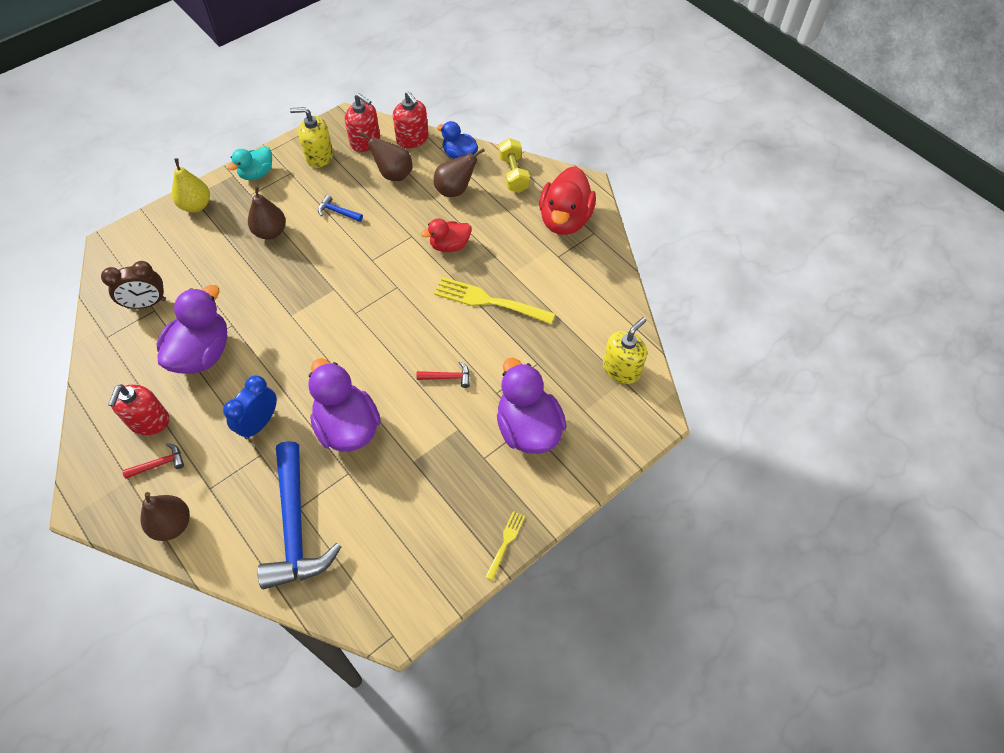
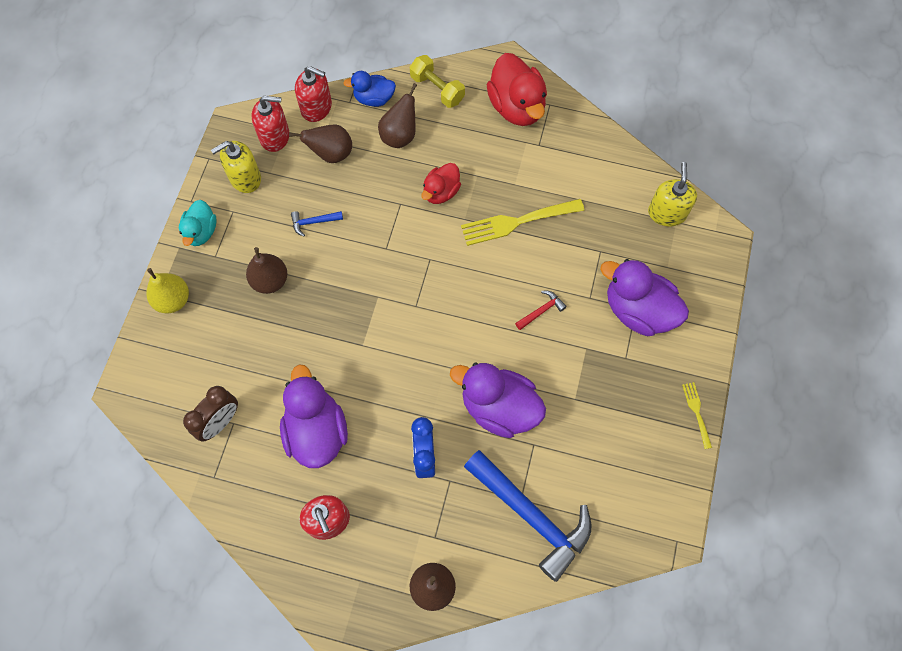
camera: 35 degrees left, 10 degrees up
(159, 464) = (373, 549): red hammer -> none

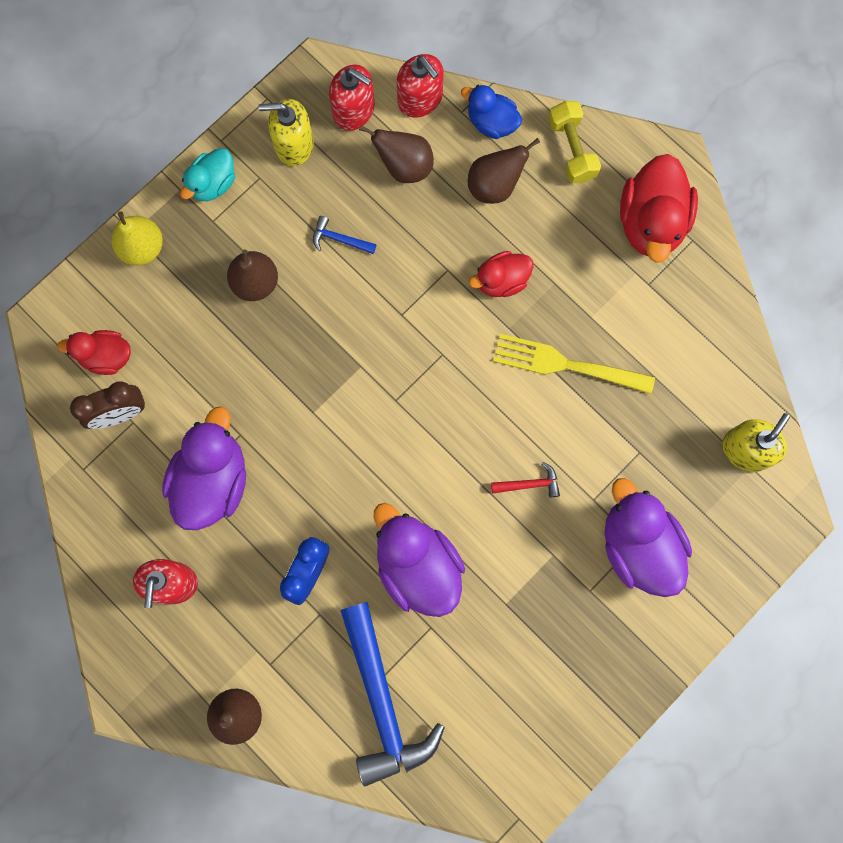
camera: 30 degrees right, 10 degrees up
(187, 388) = (106, 356): none -> red duck
(696, 412) = (629, 696): yellow fork -> none

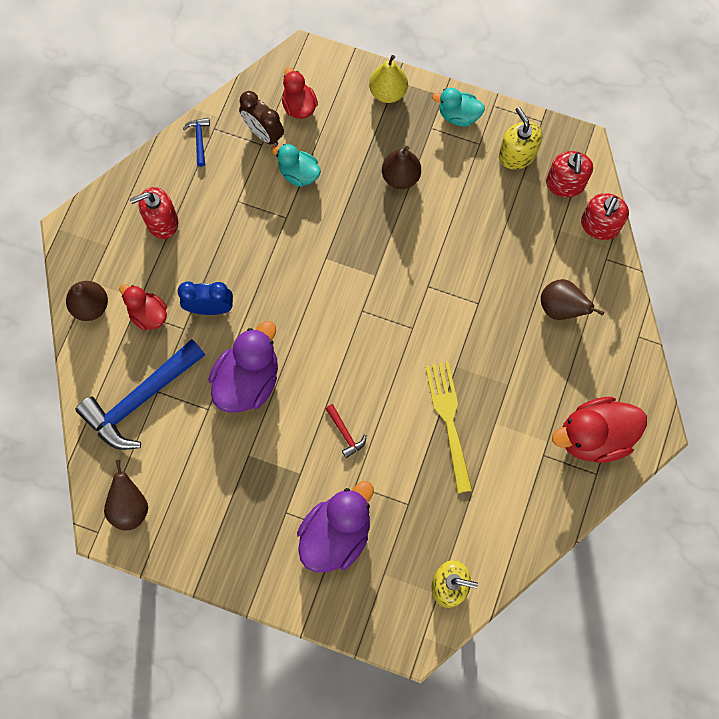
camera: 65 degrees right, 5 degrees down
(192, 395) = (299, 173): none -> turquoise duck
(212, 480) = (245, 214): purple duck -> none
(339, 239) = (462, 218): blue hammer -> blue hammer (199, 139)
(404, 166) = (541, 238): brown pear -> brown pear (130, 506)
(491, 122) = (609, 284): blue duck -> none
(501, 281) = (489, 345): red duck -> red duck (148, 314)
(572, 149) = (620, 351): yellow dumbbell -> none

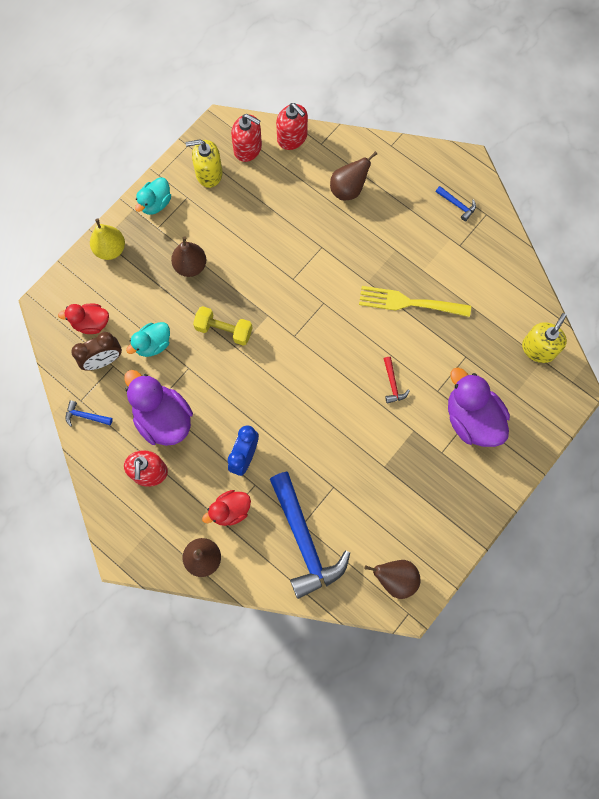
camera: 70 degrees left, 0 degrees up
(248, 380) = (320, 446): purple duck -> purple duck (163, 418)
(341, 237) = (224, 330): none -> yellow dumbbell
(345, 433) = (392, 384): red hammer -> red hammer turned 90 degrees clockwise
(594, 436) = (457, 205): red duck -> blue hammer

